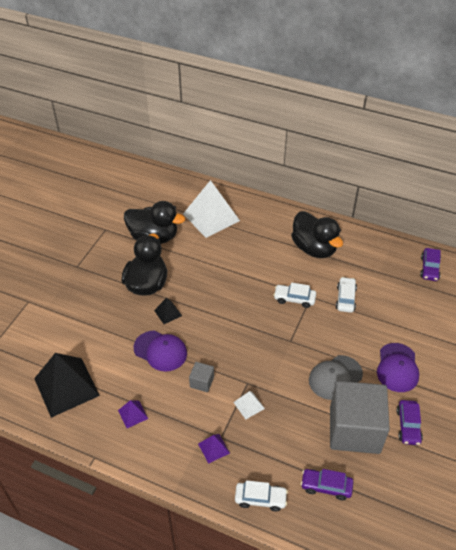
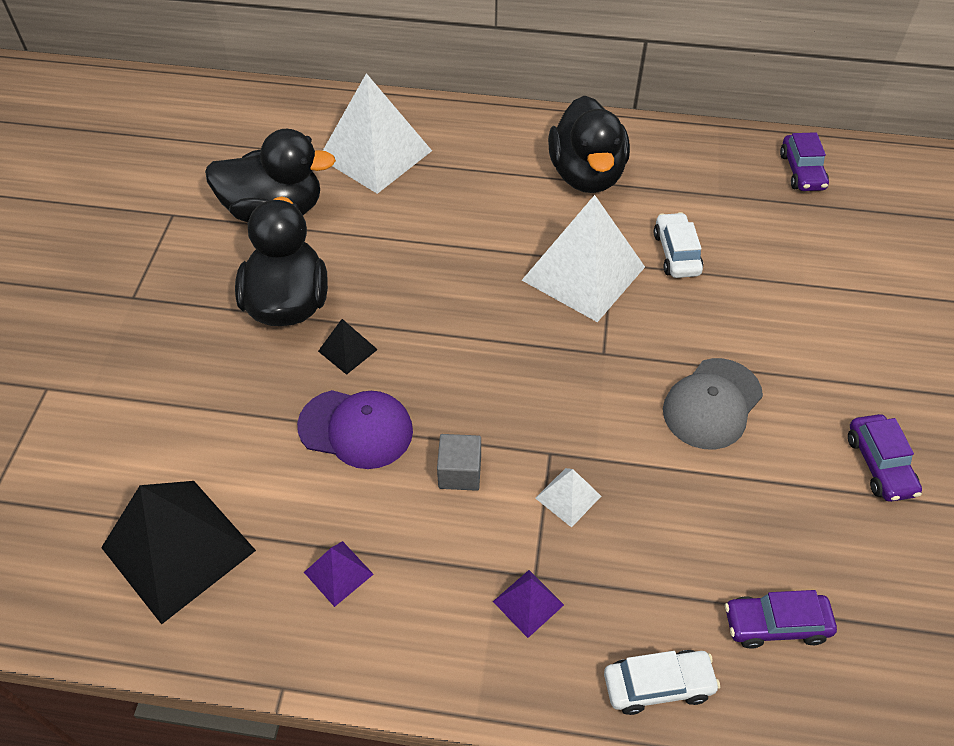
camera: 15 degrees left, 5 degrees up
(294, 299) = (583, 273): white car -> white pyramid
(314, 248) = (586, 175): black duck -> black duck turned 45 degrees clockwise
(354, 429) = (785, 496): grey cube -> none
(397, 368) = (817, 360): purple cap -> none

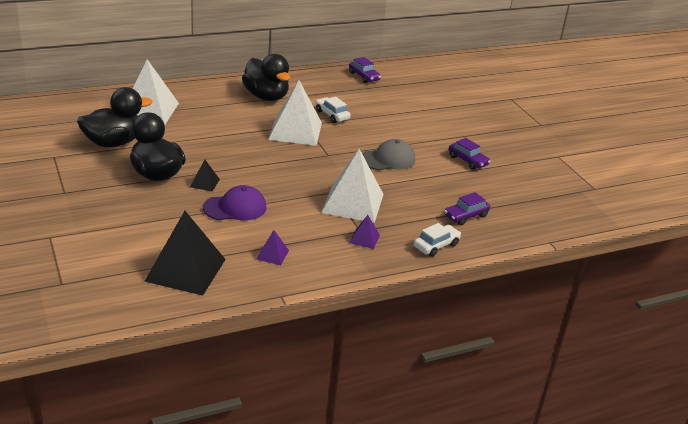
camera: 35 degrees left, 20 degrees down
(459, 472) = (298, 208): grey cube -> none
(568, 497) = (353, 203): white pyramid -> white pyramid, size x2.25
(712, 404) = (388, 159): grey cap -> grey cap turned 120 degrees counterclockwise

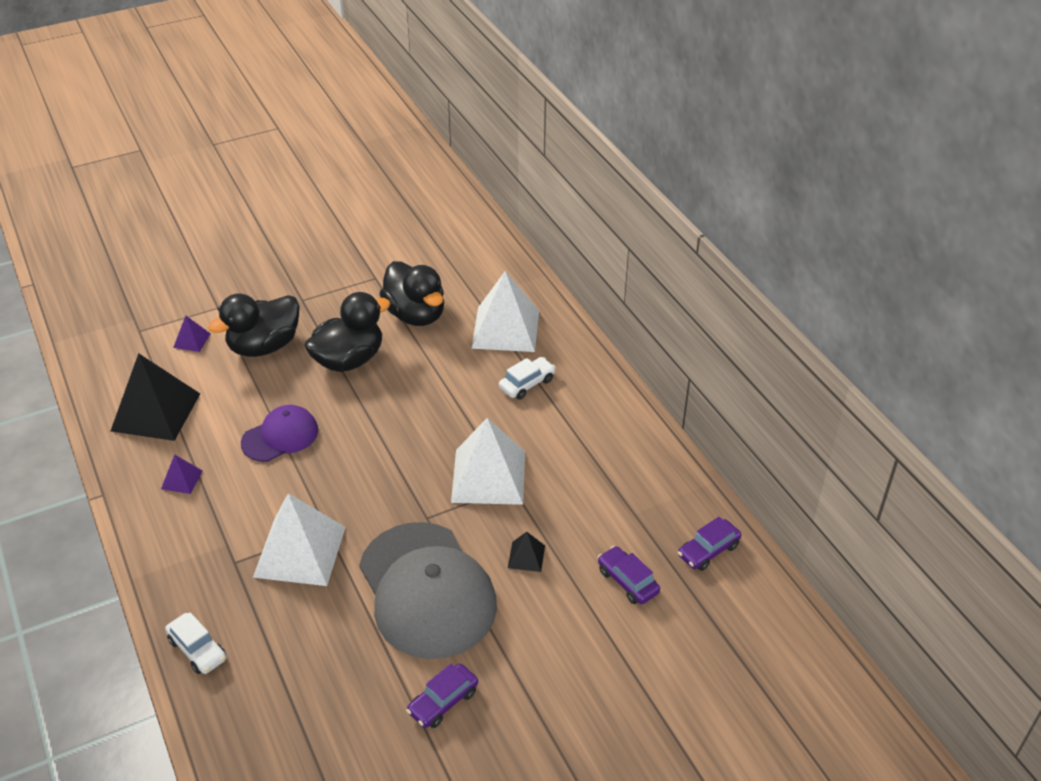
camera: 90 degrees right, 10 degrees up
(204, 183) = (334, 403): black pyramid -> black pyramid (526, 556)
(235, 208) = (280, 436): purple cap -> purple cap turned 105 degrees counterclockwise
(266, 97) = (585, 435): black duck -> black duck (264, 346)
(332, 115) = (550, 515): white car -> white car (527, 384)
(364, 239) = (214, 567): purple pyramid -> purple pyramid (192, 340)
(388, 159) = (427, 590): grey cap -> grey cap, size x1.88
(466, 216) = (274, 690): purple car -> purple car (627, 581)

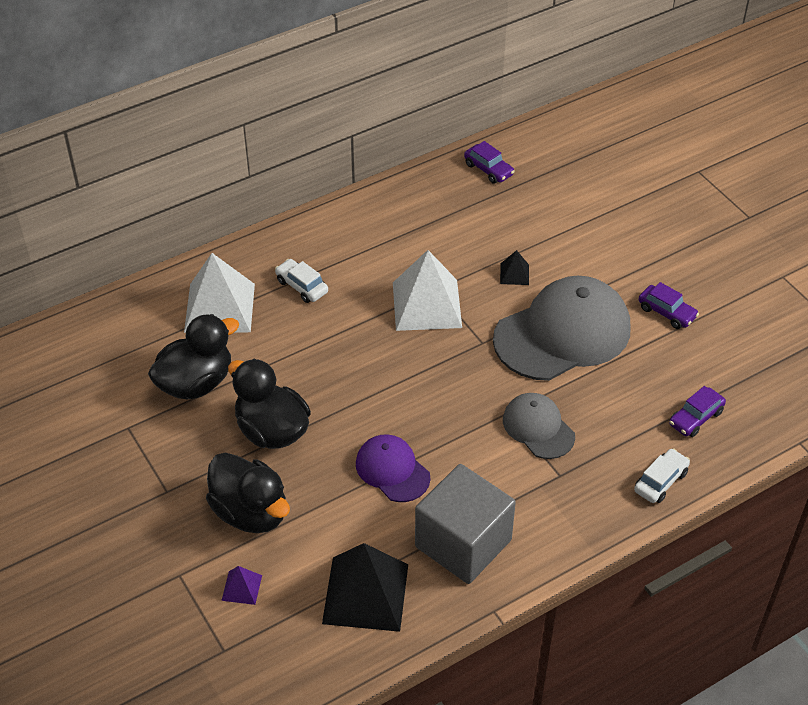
camera: 95 degrees left, 5 degrees up
(181, 479) = (463, 543): purple pyramid -> grey cube
(299, 551) = (538, 428): white pyramid -> grey cap
(627, 581) = (528, 214): purple car -> purple car (695, 418)

